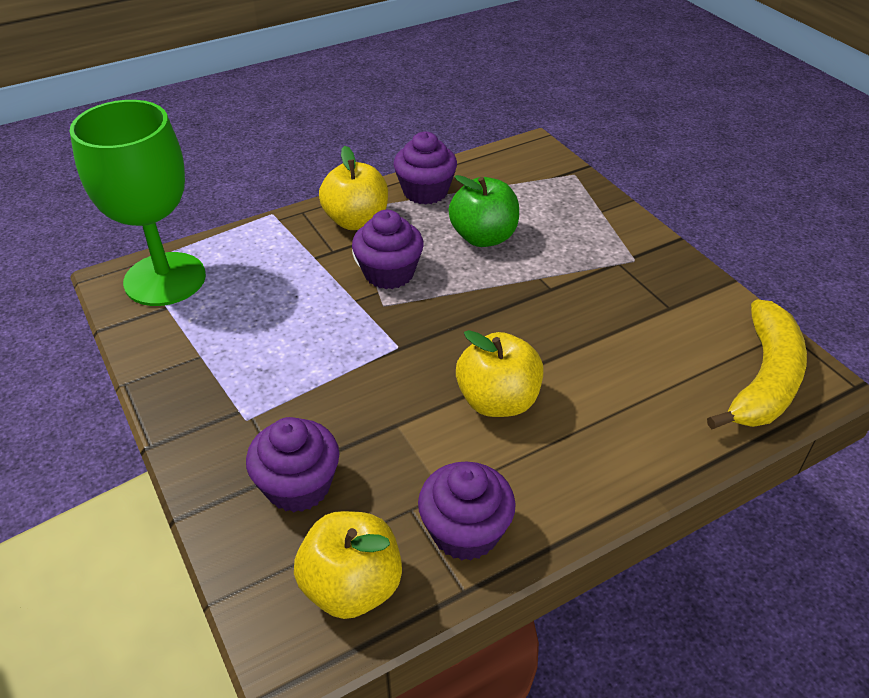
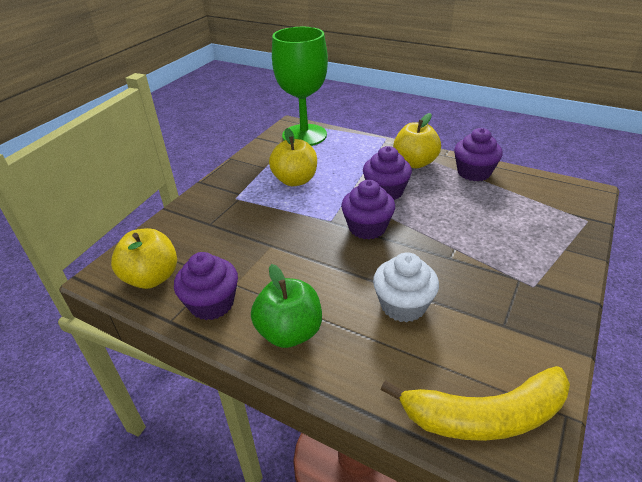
camera: 60 degrees right, 5 degrees down
(298, 486) = (205, 232): purple cupcake -> purple cupcake (367, 227)
(483, 237) = (462, 210): green apple -> green apple (289, 332)
(497, 401) = (323, 275): yellow apple -> yellow apple (295, 180)
(596, 360) = (403, 305): none -> white cupcake

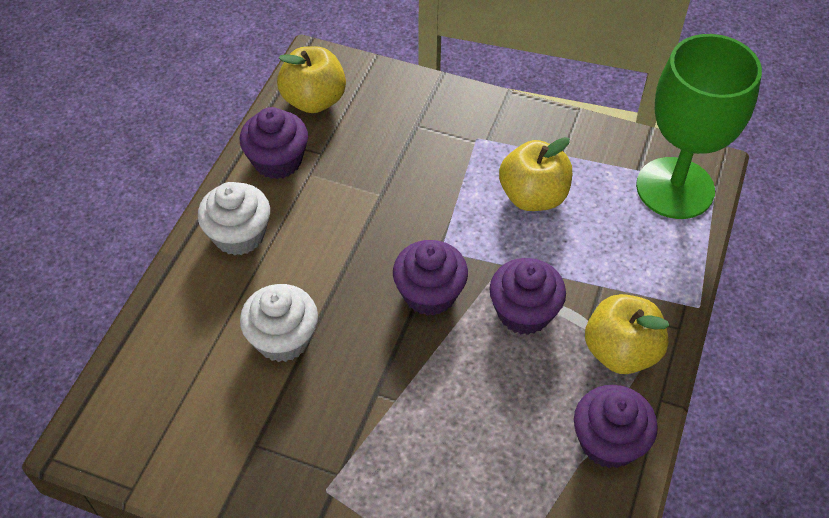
camera: 80 degrees right, 15 degrees up
(289, 332) = (239, 235): green apple -> white cupcake
(485, 416) = (133, 412): yellow banana -> none

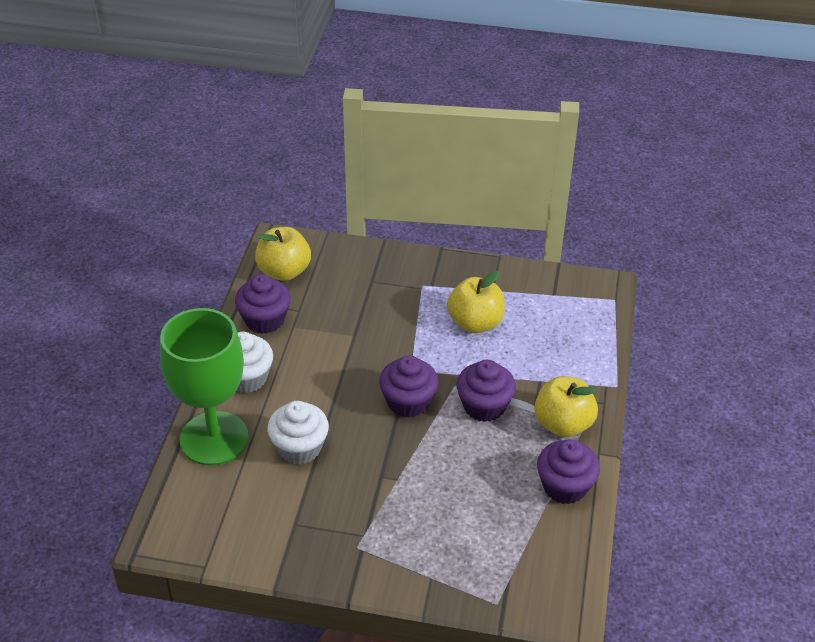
camera: 10 degrees left, 10 degrees down
(675, 188) = (584, 305): green goblet -> green goblet (214, 438)

